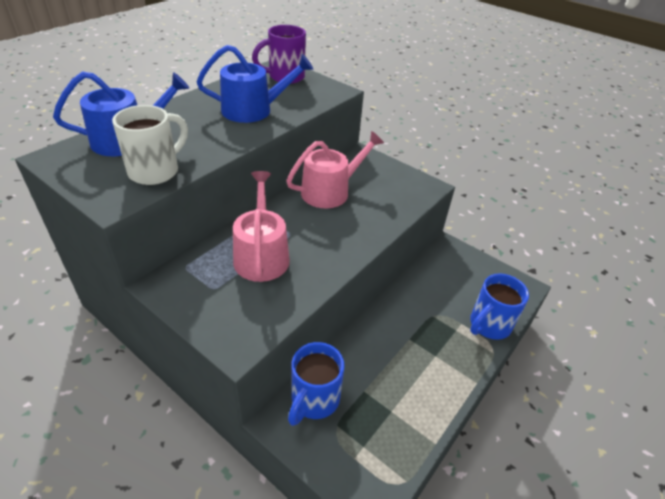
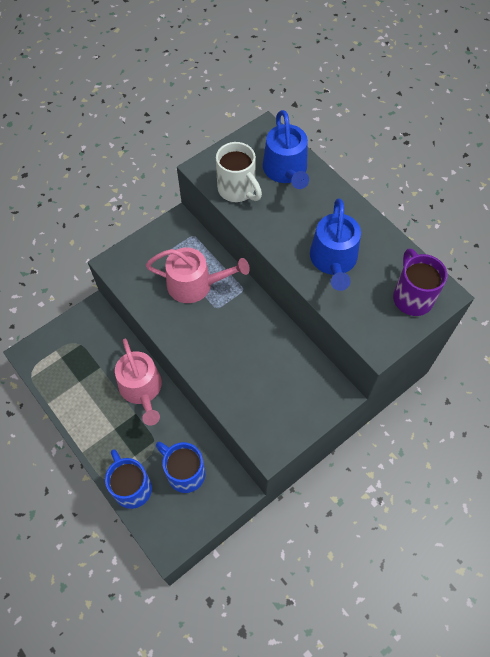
camera: 105 degrees right, 20 degrees up
(314, 400) = (102, 333): blue mug -> blue mug (184, 472)
(330, 191) = (273, 350): pink watering can -> pink watering can (142, 389)

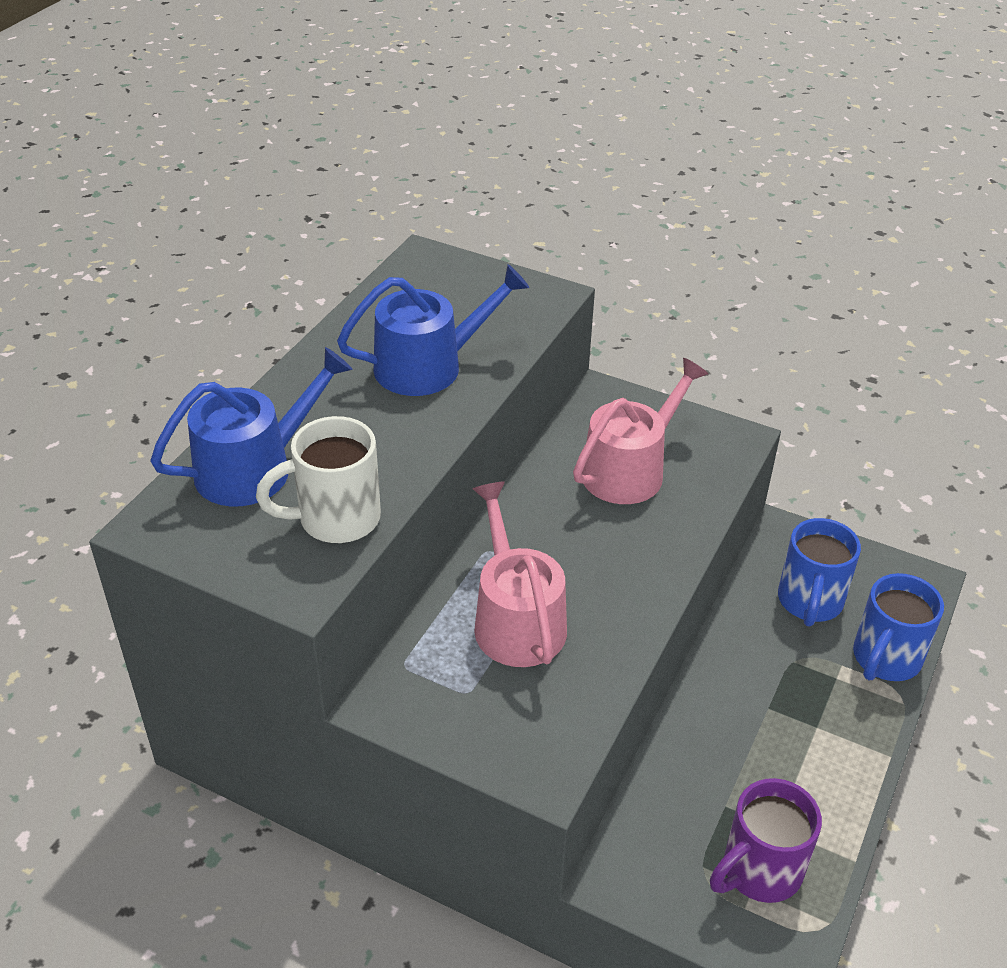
camera: 115 degrees left, 20 degrees down
(142, 389) = (719, 717): pink watering can -> pink watering can (629, 469)
(237, 190) = (335, 519): white mug -> white mug turned 135 degrees counterclockwise
(412, 296) = (447, 281): purple mug -> purple mug (759, 871)

